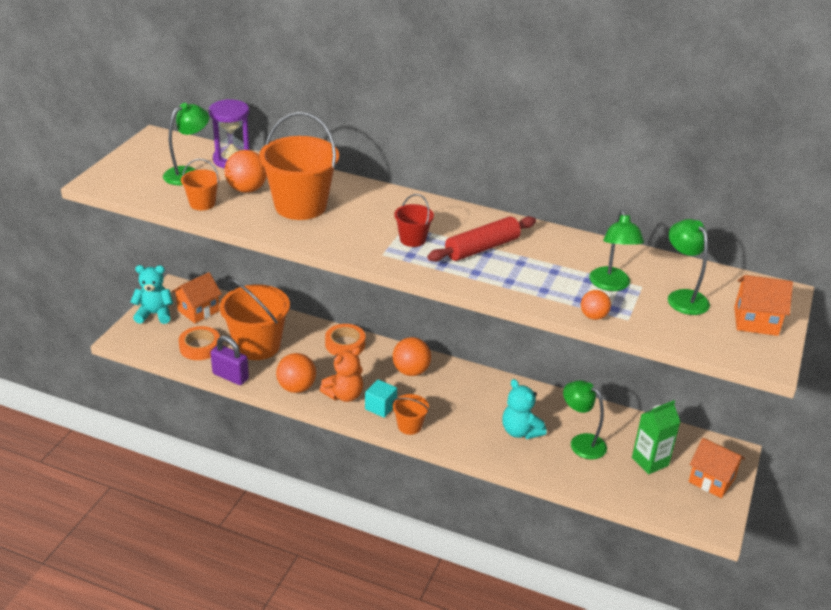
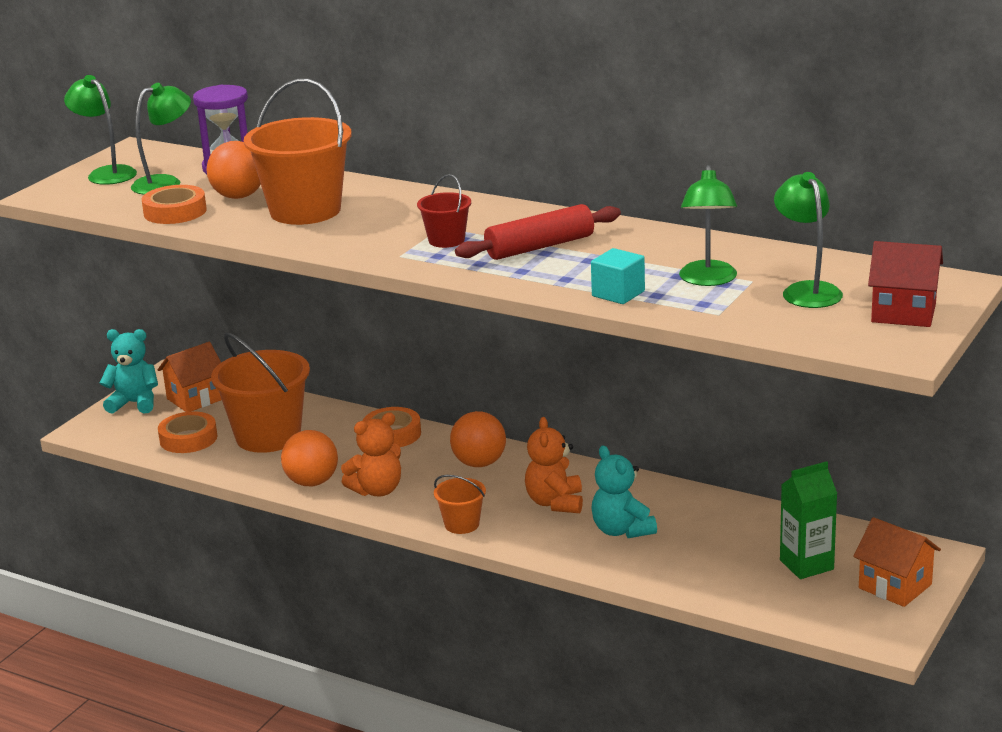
camera: 10 degrees right, 10 degrees down
(202, 203) = (175, 212): orange bucket -> orange tape
(230, 376) = (223, 470): purple padlock -> none
(380, 407) = (425, 503): turquoise cube -> turquoise cube (618, 294)
(470, 407) = (555, 503): none -> orange teddy bear
(581, 442) = (709, 543): green lamp -> green lamp (106, 173)
(593, 316) = (670, 311): orange ball -> none
(756, 321) = (903, 313): orange house -> red house

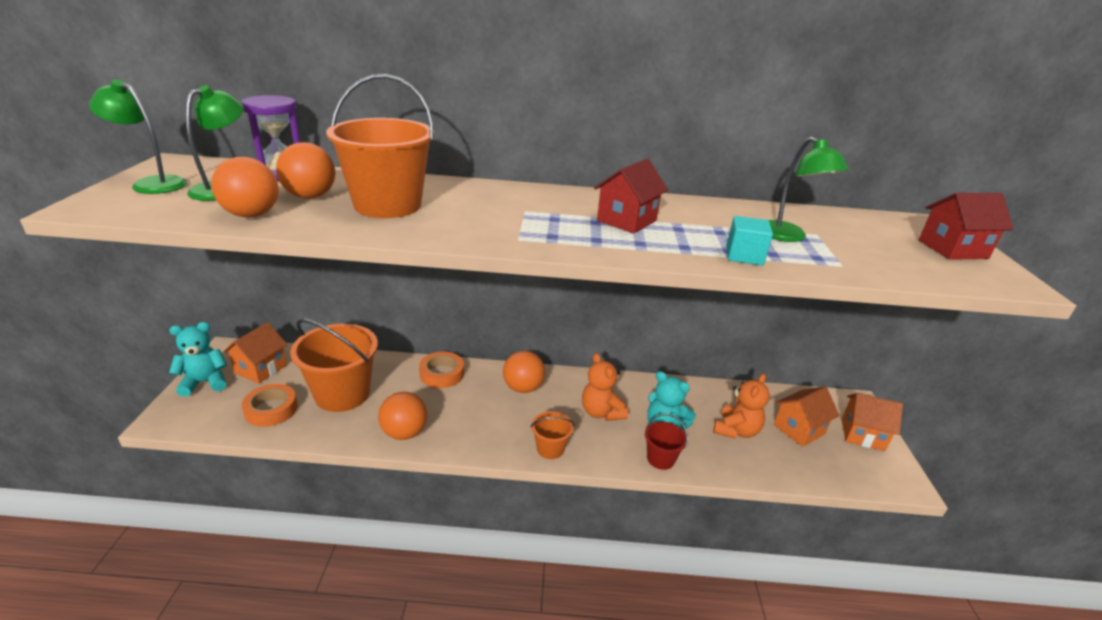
camera: 30 degrees left, 5 degrees up
(175, 212) = (252, 215): orange tape -> orange ball
(377, 490) = (463, 429): orange teddy bear -> orange teddy bear (736, 430)
(446, 240) = (543, 221): red bucket -> red bucket (660, 459)
(540, 247) = (626, 221): red rolling pin -> red house
(806, 565) = (799, 429): green carton -> orange house
(807, 290) = (864, 238): green lamp -> none

